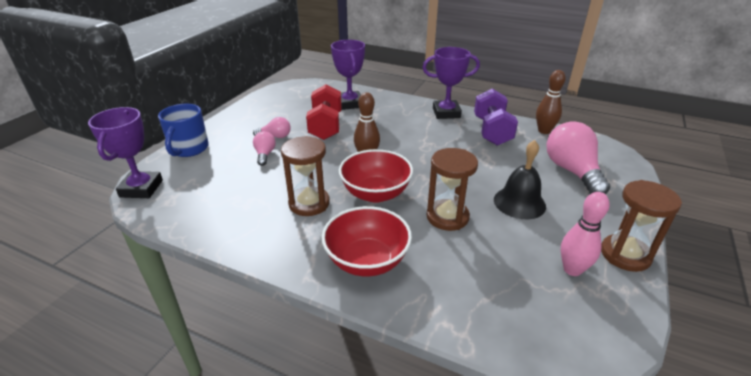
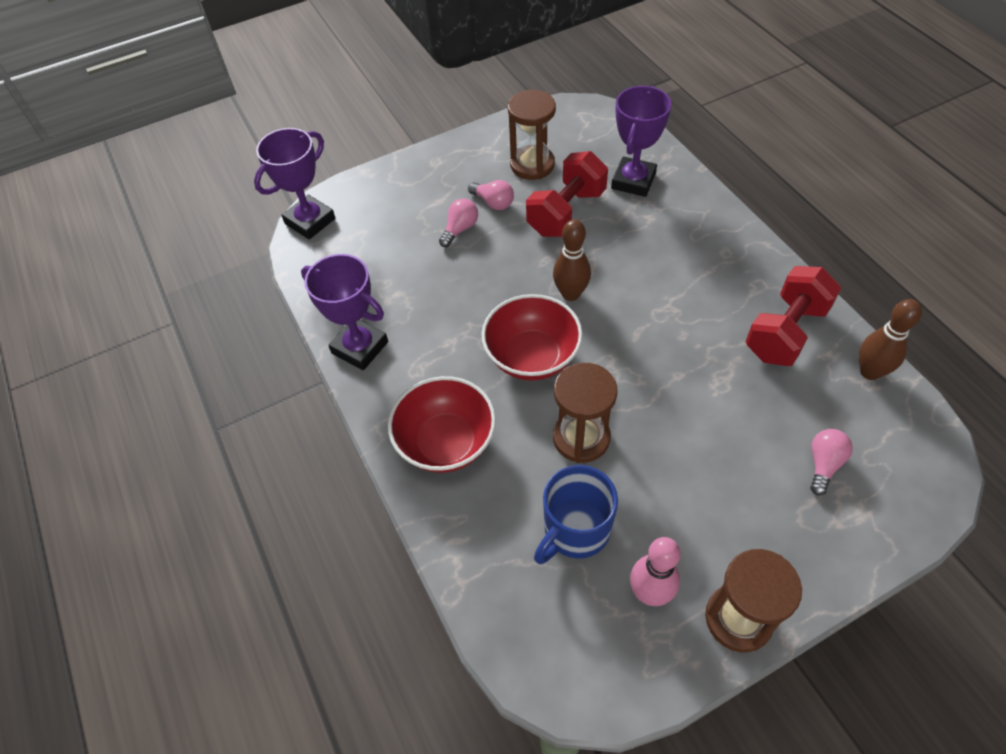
camera: 40 degrees right, 20 degrees up
(189, 149) = (388, 180): blue mug -> blue mug (575, 530)
(309, 203) = (450, 332): brown hourglass -> brown hourglass (532, 165)
(446, 113) = (754, 263): purple trophy -> purple trophy (360, 347)
(492, 131) = (785, 332): purple dumbbell -> red dumbbell
(519, 202) = (690, 469): black bell -> none
(572, 171) = (823, 464): pink light bulb -> pink light bulb, size x0.50

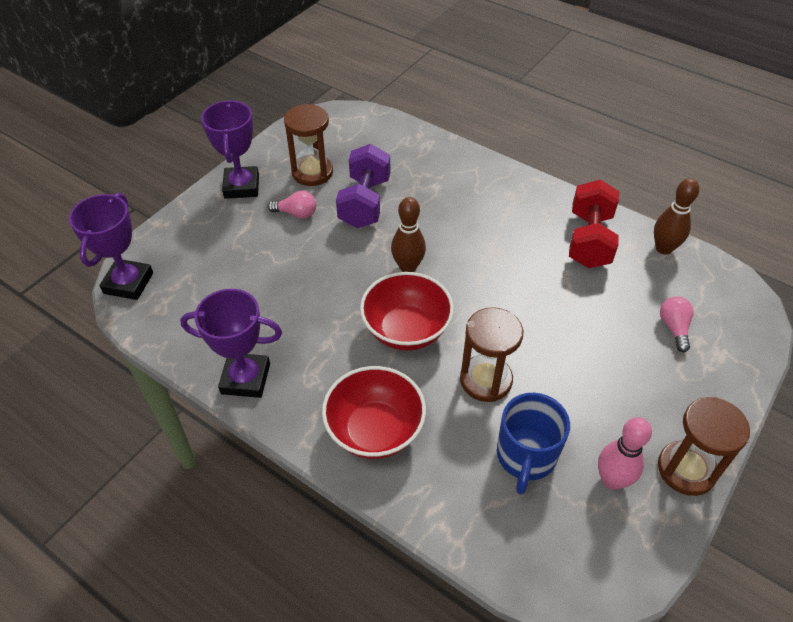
camera: 30 degrees left, 5 degrees down
(460, 229) = (279, 245): pink light bulb -> none
(566, 212) = (365, 202): red dumbbell -> purple dumbbell
(633, 181) = (405, 161): purple trophy -> purple trophy (241, 186)

